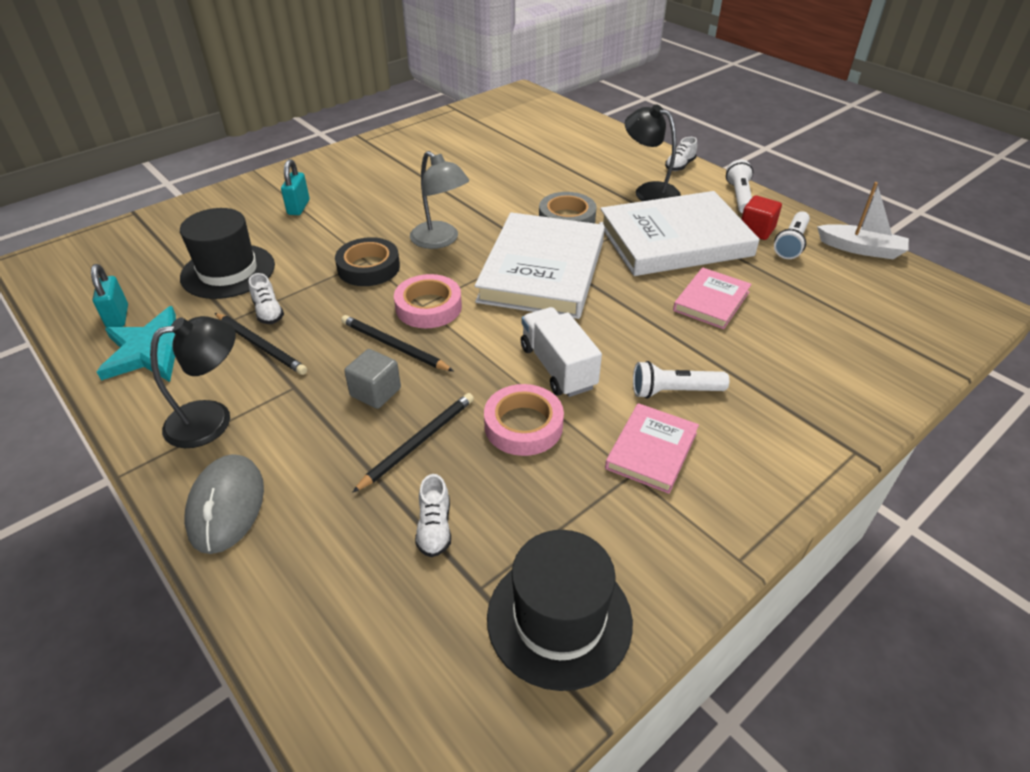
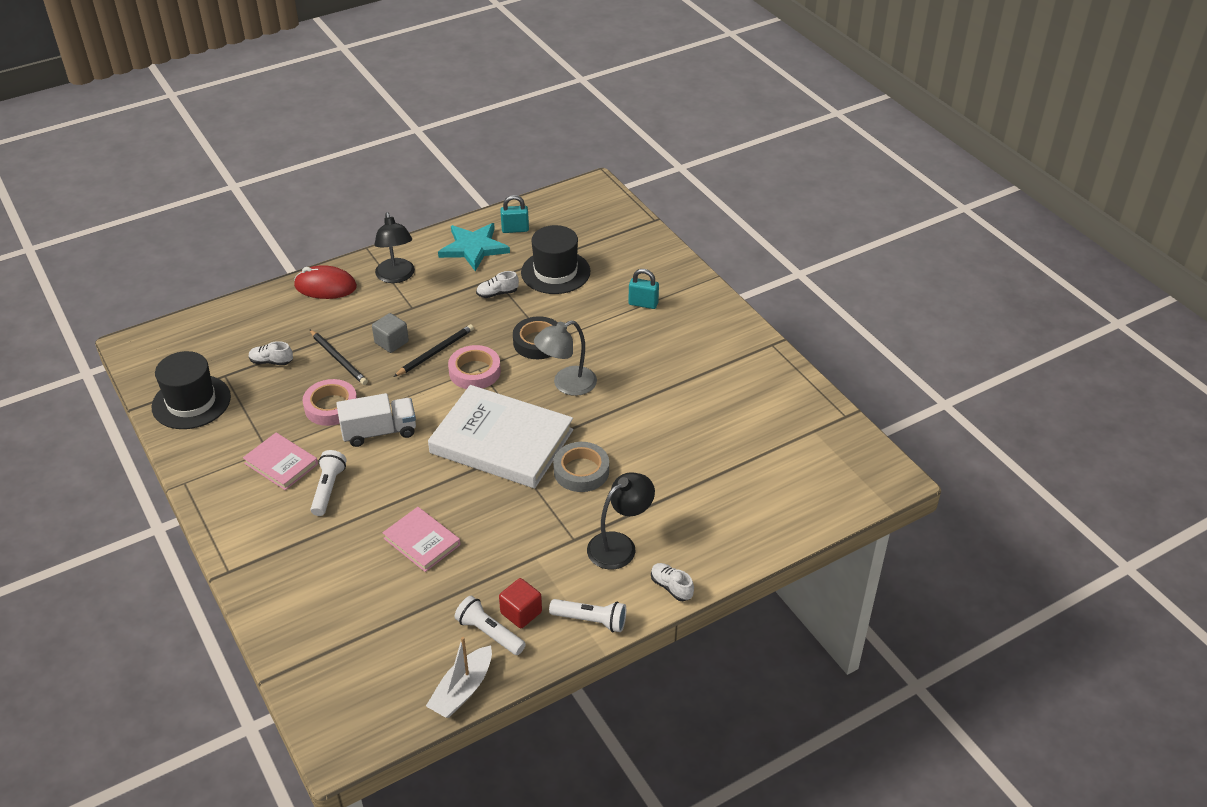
camera: 100 degrees right, 0 degrees up
(226, 506) = (325, 286): grey mouse -> red mouse
(261, 345) = (460, 292): black pencil -> none
(674, 240) = (523, 542): white book -> none

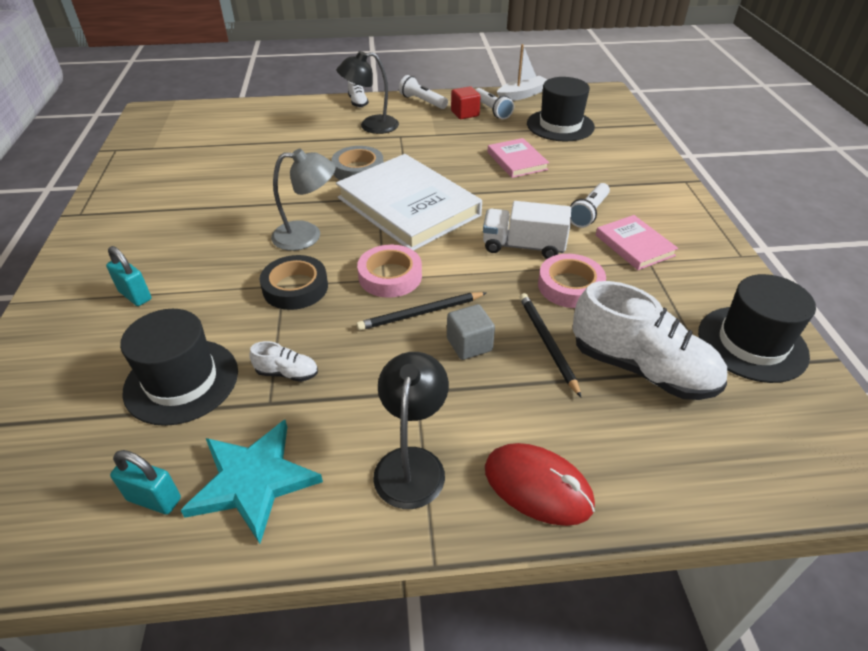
camera: 155 degrees left, 0 degrees up
(271, 362) = (641, 368): white shoe -> white shoe, size x2.31
(389, 630) = (560, 125): none -> black hat

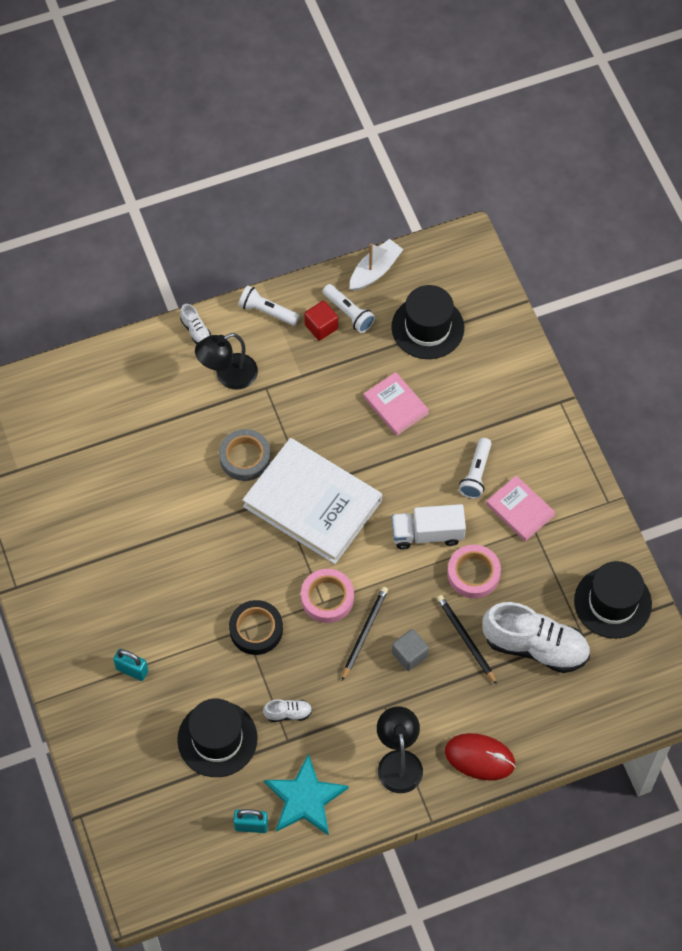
camera: 15 degrees left, 20 degrees up
(307, 235) = (238, 565): grey lamp -> none
(420, 313) = (364, 632): black pencil -> black pencil turned 150 degrees clockwise

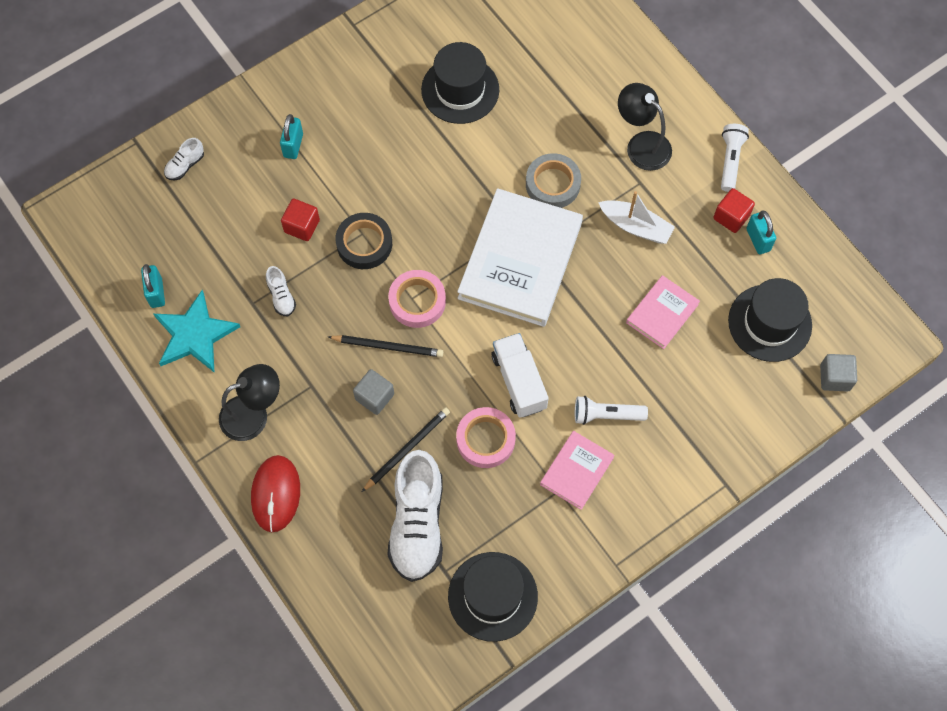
camera: 75 degrees right, 5 degrees up
(195, 330) = (683, 101): white shoe -> white shoe (185, 165)
(217, 739) = (239, 239): black hat -> black hat (460, 90)
(221, 680) = (302, 226): none -> red cube
(349, 313) = (758, 240): white flashlight -> turquoise padlock
(375, 270) = (820, 252): white boat -> white boat (636, 226)
(489, 295) = (834, 377): none -> grey cube

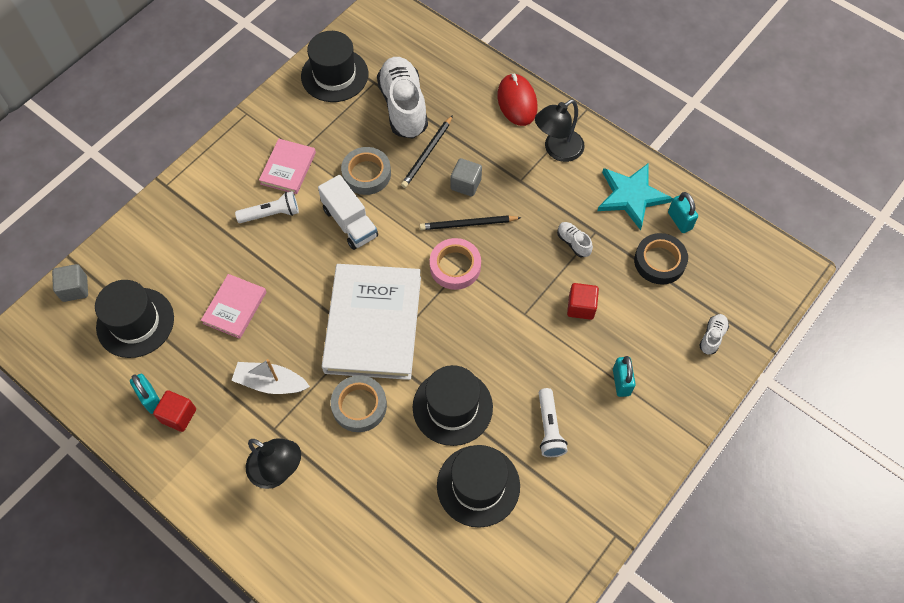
camera: 165 degrees right, 5 degrees down
(364, 244) = (519, 305): black tape -> black tape (659, 261)
(463, 161) = (452, 407): none -> black hat
(485, 439) = (366, 174): pink tape -> grey tape
(730, 161) = (184, 476): white flashlight -> white flashlight (549, 428)

